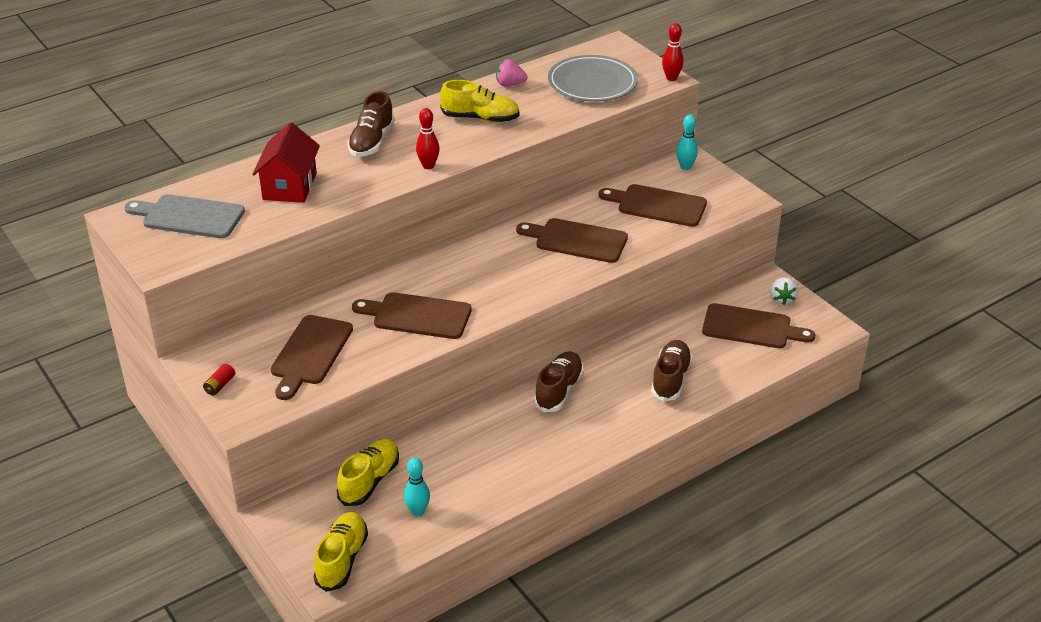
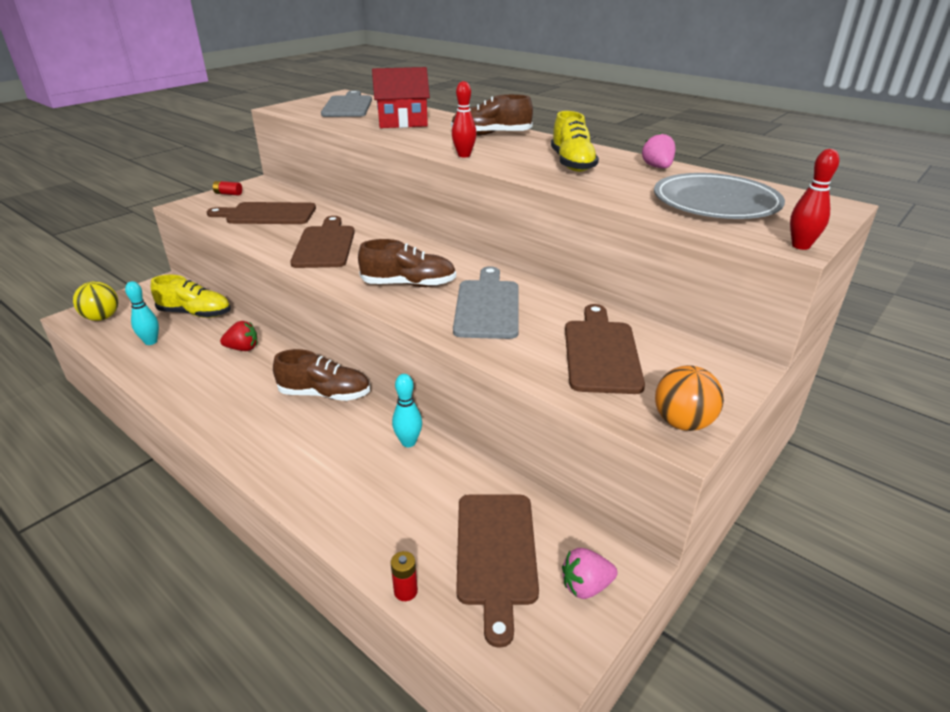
camera: 75 degrees right, 5 degrees down
(342, 559) = (102, 318): yellow shoe -> yellow ball
(461, 442) = (243, 348): none -> red strawberry
(577, 240) = (487, 306): brown cutting board -> grey cutting board
(670, 379) = (358, 480): brown shoe -> brown shoe (409, 284)
(685, 167) = (717, 365): turquoise bowling pin -> turquoise bowling pin (408, 442)
(737, 196) = (682, 423): none -> orange ball
(772, 367) = (405, 591): none -> red battery
(781, 299) = (586, 586): white strawberry -> pink strawberry

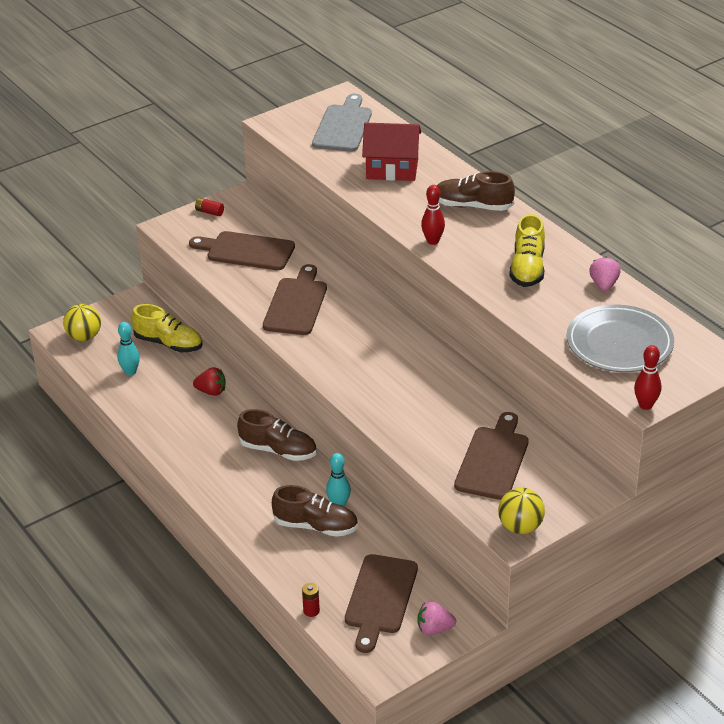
camera: 15 degrees right, 5 degrees up
(409, 284) = (361, 365): brown shoe -> brown shoe (316, 526)
(487, 306) = (421, 400): grey cutting board -> none
(682, 423) = (520, 527): orange ball -> yellow ball

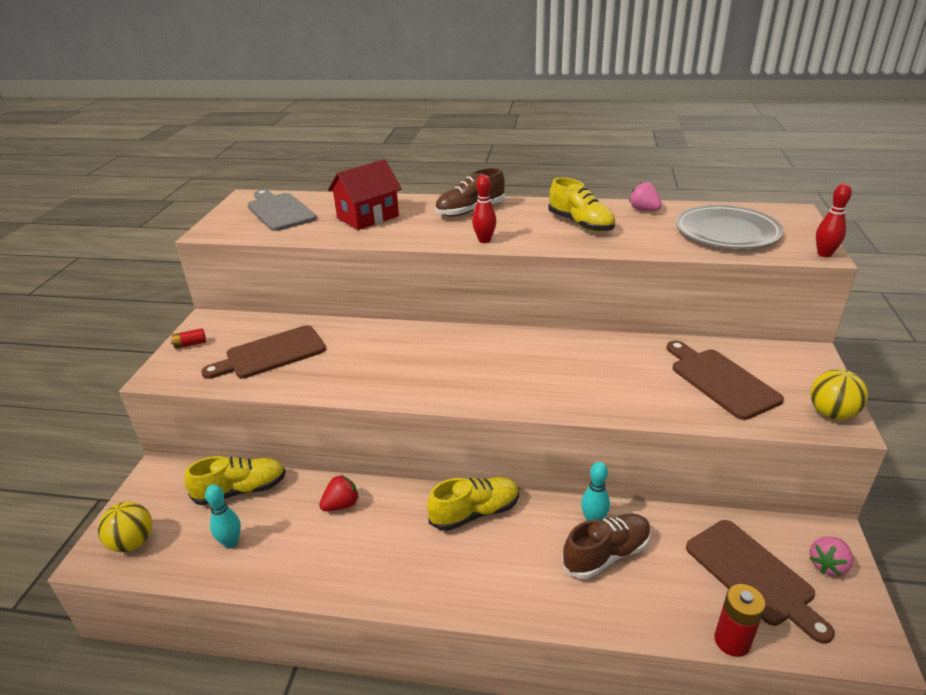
camera: 45 degrees left, 5 degrees down
(278, 450) = (475, 513): brown shoe -> yellow shoe
(296, 304) = (380, 367): brown cutting board -> none
(311, 611) = (732, 641): red battery -> red battery, size x1.66

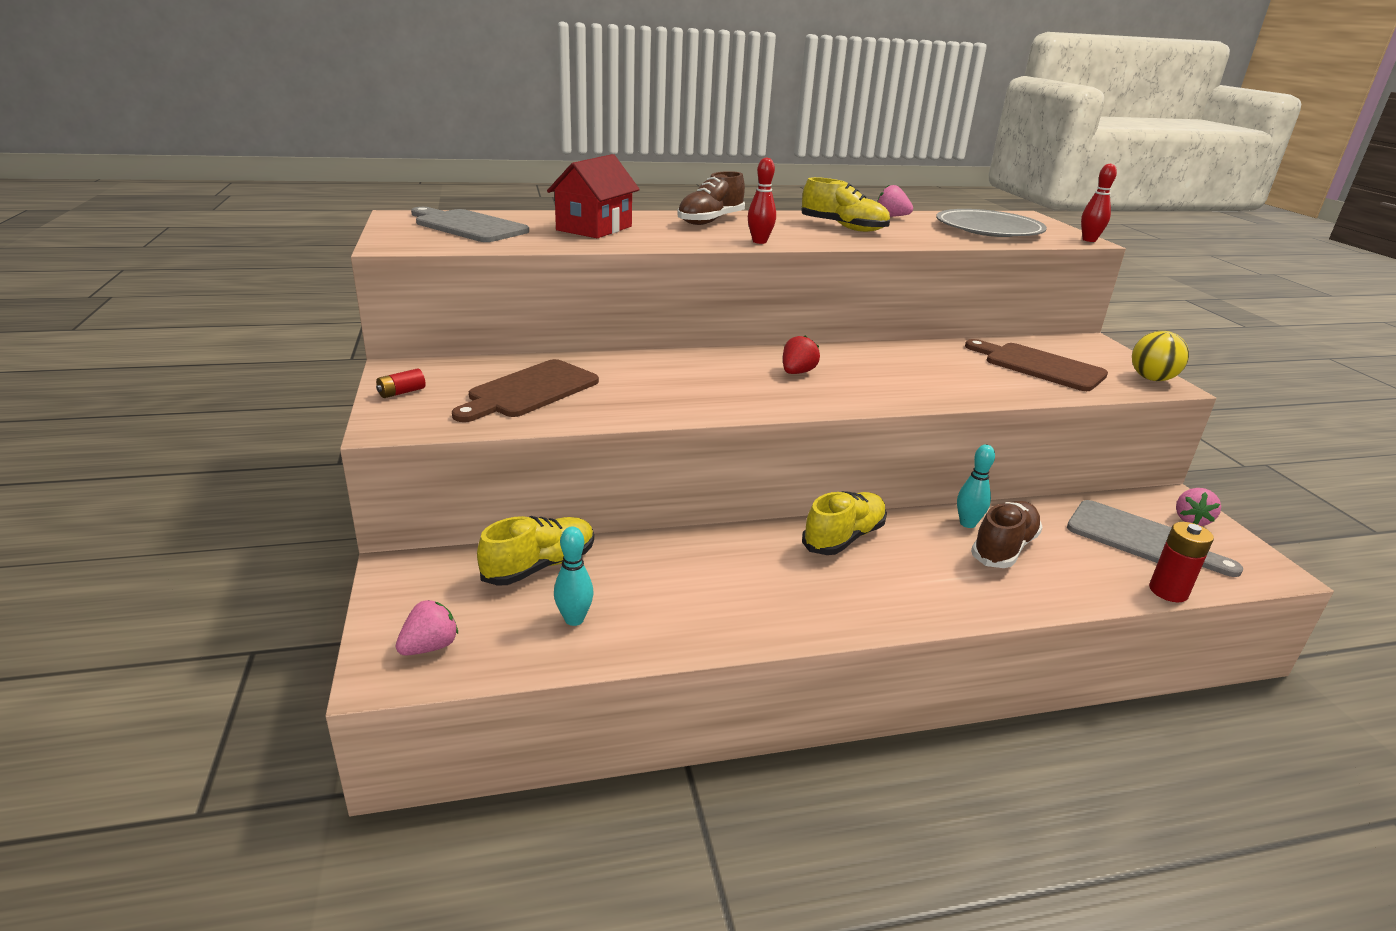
camera: 25 degrees left, 5 degrees down
(133, 543) = (430, 647): yellow ball -> pink strawberry
(341, 505) = (684, 557): red strawberry -> red strawberry (797, 372)
(752, 575) = (1141, 539): brown cutting board -> grey cutting board

